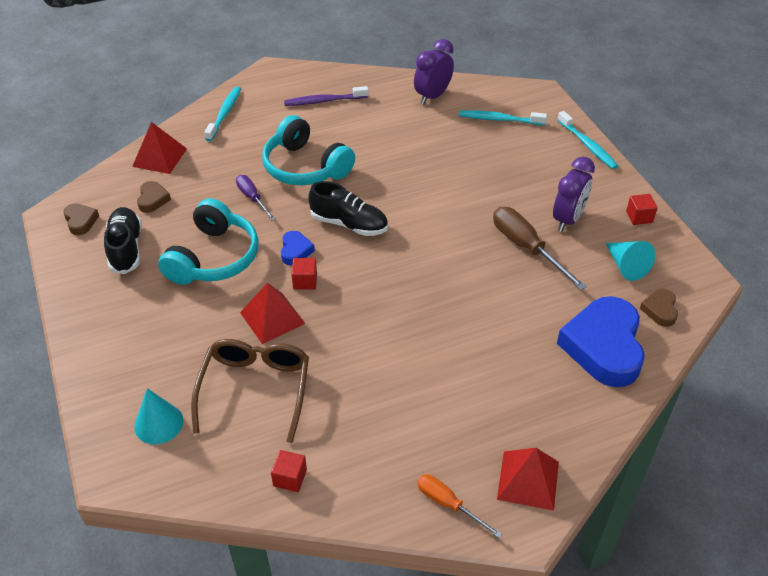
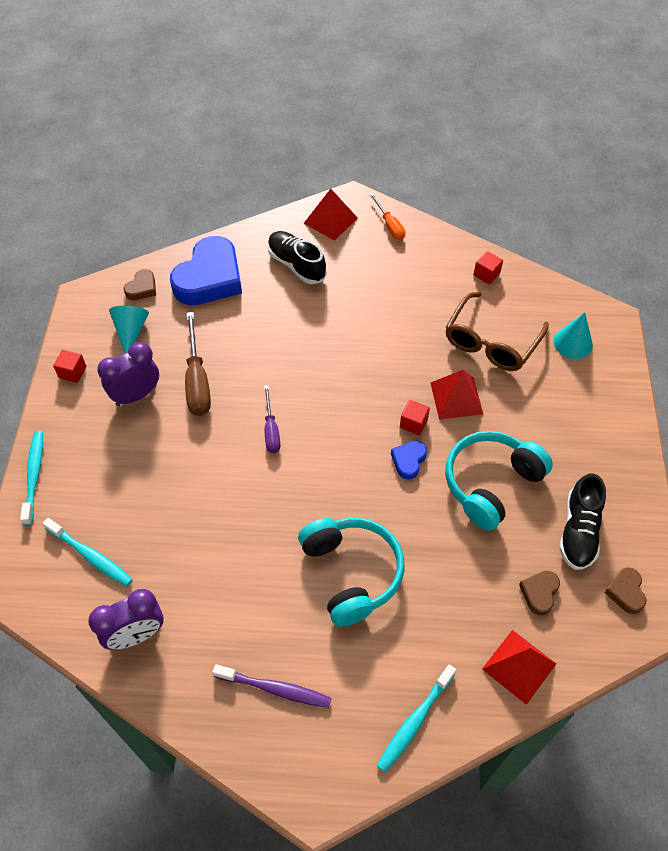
camera: 155 degrees left, 10 degrees up
(252, 198) = (427, 549): purple screwdriver -> purple screwdriver (271, 430)
(349, 224) = (342, 472): black shoe -> black shoe (296, 265)

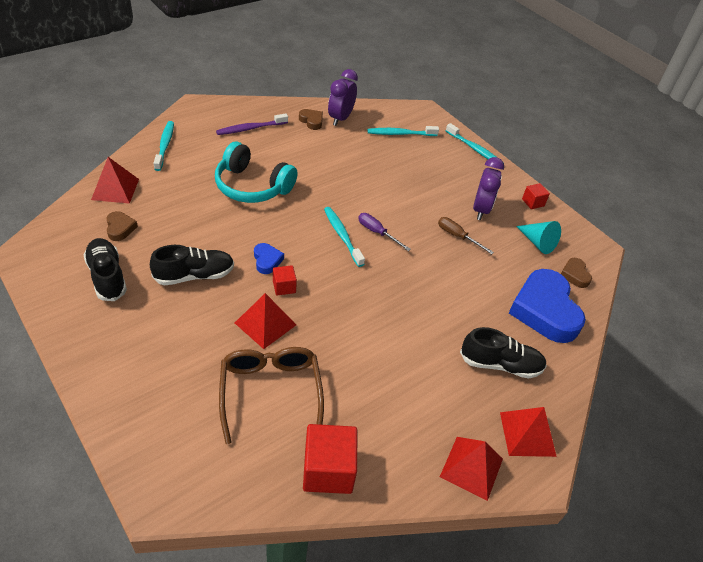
camera: 135 degrees right, 10 degrees down
(197, 381) = (457, 236): brown screwdriver -> brown screwdriver, size x0.61
(310, 447) = (342, 236): none -> turquoise toothbrush
(389, 225) = (471, 467): orange screwdriver -> red pyramid
(486, 274) = (328, 470): red cube -> red cube, size x1.93
(491, 484) = (194, 275): turquoise headphones -> black shoe
(573, 343) = (189, 440): turquoise cone -> none
(625, 592) = (54, 256): brown heart -> brown heart (311, 121)

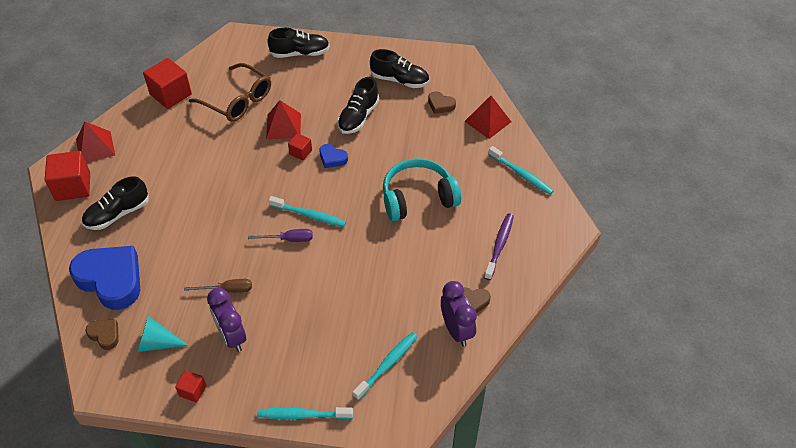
camera: 140 degrees right, 5 degrees up
(135, 394) = (300, 53): none -> black shoe
(527, 434) = (73, 186): red pyramid -> red cube

